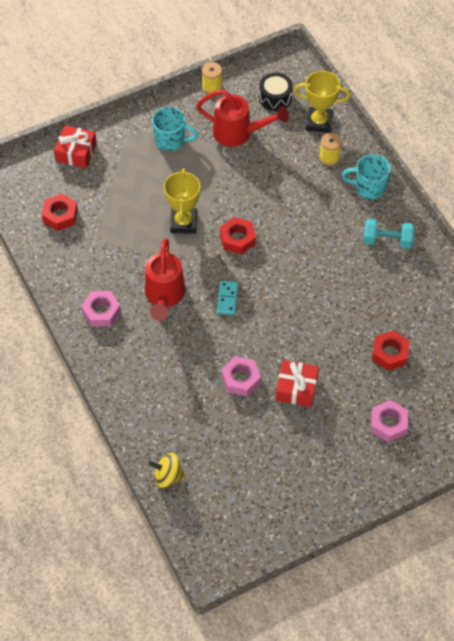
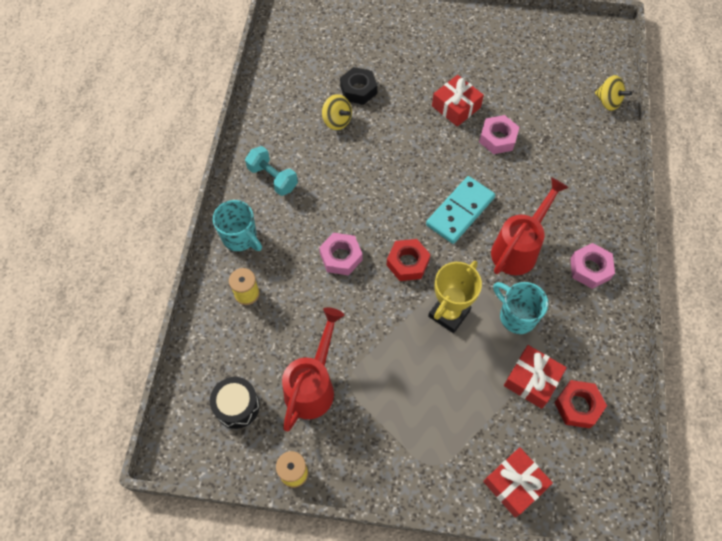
camera: 145 degrees left, 5 degrees up
(100, 214) = (532, 380): none -> red gift
(171, 141) = (394, 425): turquoise mug -> turquoise mug (516, 316)
(227, 298) = (460, 211): turquoise domino -> turquoise domino, size x1.78
(239, 133) = (313, 385): red watering can -> red watering can turned 60 degrees clockwise
(319, 122) = (219, 342): yellow trophy -> none
(382, 315) = (337, 121): none -> yellow spinning top
(388, 424) = (405, 45): pink nut -> pink nut (341, 257)
(390, 353) = (358, 90): red nut -> black nut

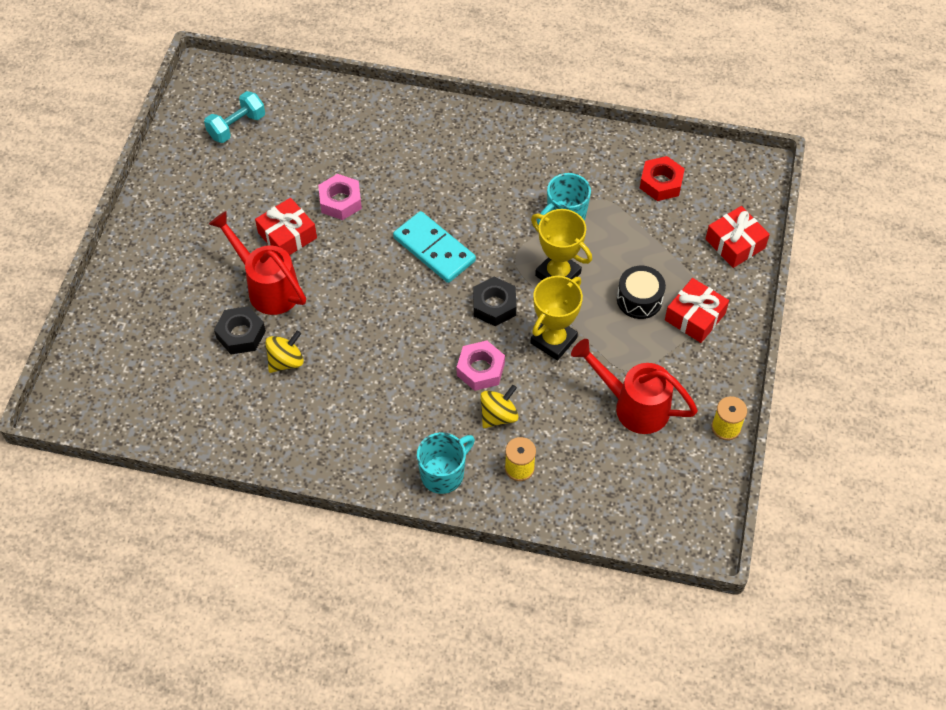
camera: 85 degrees left, 5 degrees down
(237, 406) = (654, 479): black drum -> black drum (639, 299)
(273, 178) = (362, 436): turquoise dumbbell -> turquoise dumbbell (237, 126)
(376, 313) = (553, 340): none -> yellow trophy
(407, 263) = (494, 305): red nut -> black nut
(519, 248) = (485, 203): red watering can -> red watering can (267, 287)
(532, 380) = (634, 215): red gift -> red gift (695, 317)
(590, 268) = (516, 147): pink nut -> none
(608, 102) = (307, 93): yellow spinning top -> yellow spinning top (498, 415)

